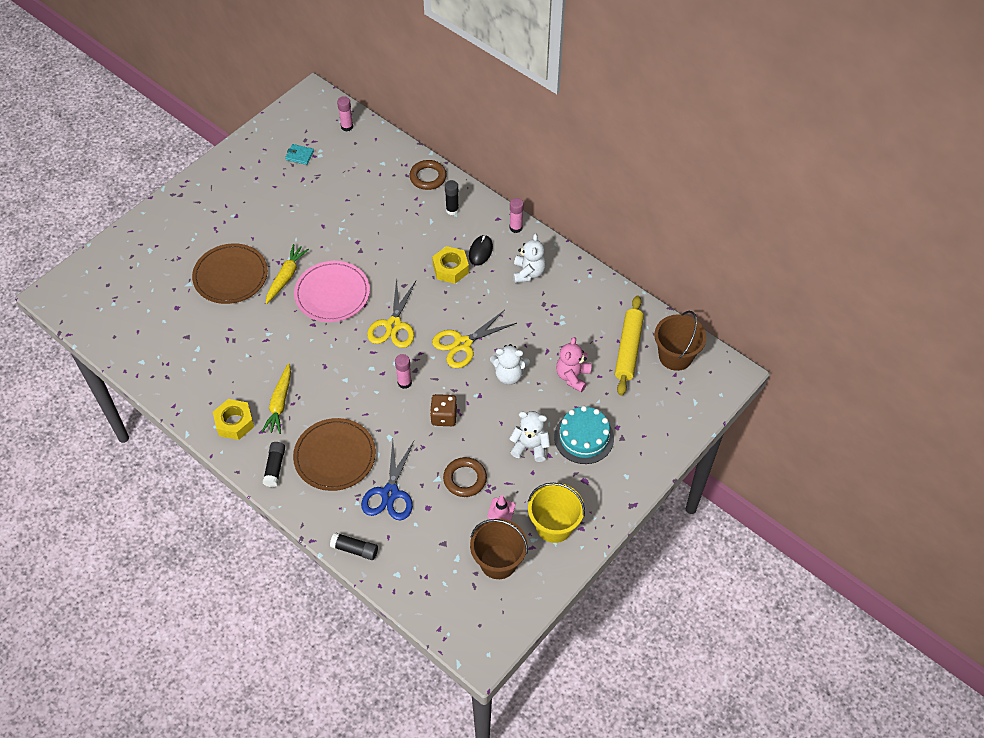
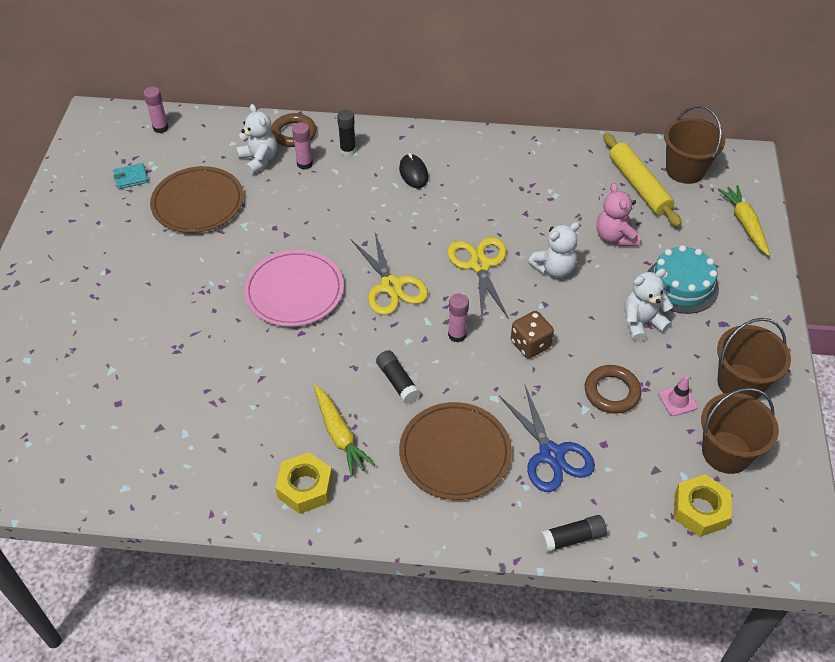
camera: 35 degrees left, 5 degrees down
(230, 276) = (157, 334): brown plate -> brown plate (198, 203)
(275, 467) = (398, 507): black glue stick -> black glue stick (397, 381)
(286, 277) = (225, 302): yellow carrot -> yellow carrot (744, 224)
(450, 269) = (398, 203): yellow nut -> yellow nut (700, 510)
(463, 344) = (480, 265): yellow scissors -> yellow scissors turned 150 degrees clockwise
(516, 227) = (427, 136): pink glue stick -> pink glue stick (304, 164)
(528, 273) = (479, 168): white teddy bear -> white teddy bear (259, 160)
(554, 526) = (740, 383): yellow bucket -> brown bucket

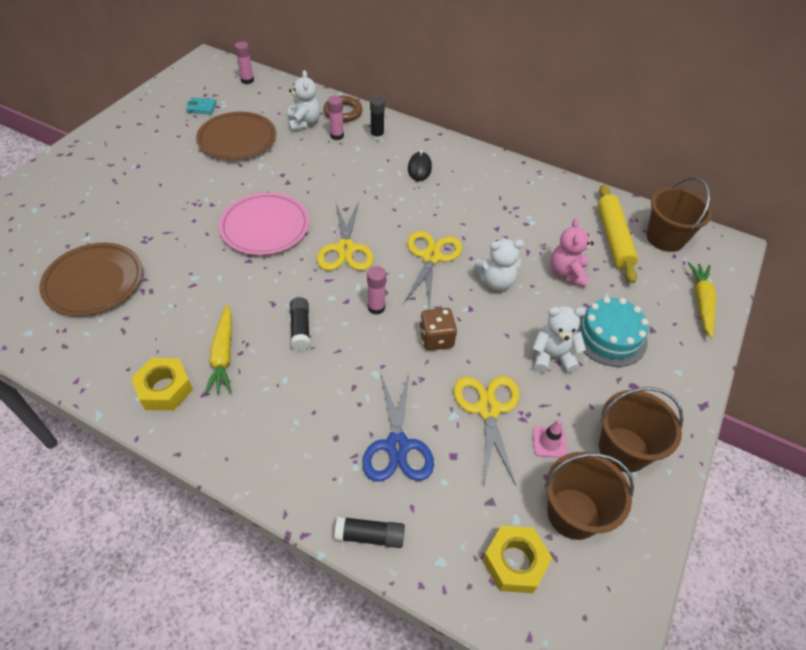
camera: 20 degrees right, 0 degrees up
(455, 453) = (310, 409): brown plate -> brown plate (94, 282)
(611, 392) = (488, 409): brown ring -> yellow scissors

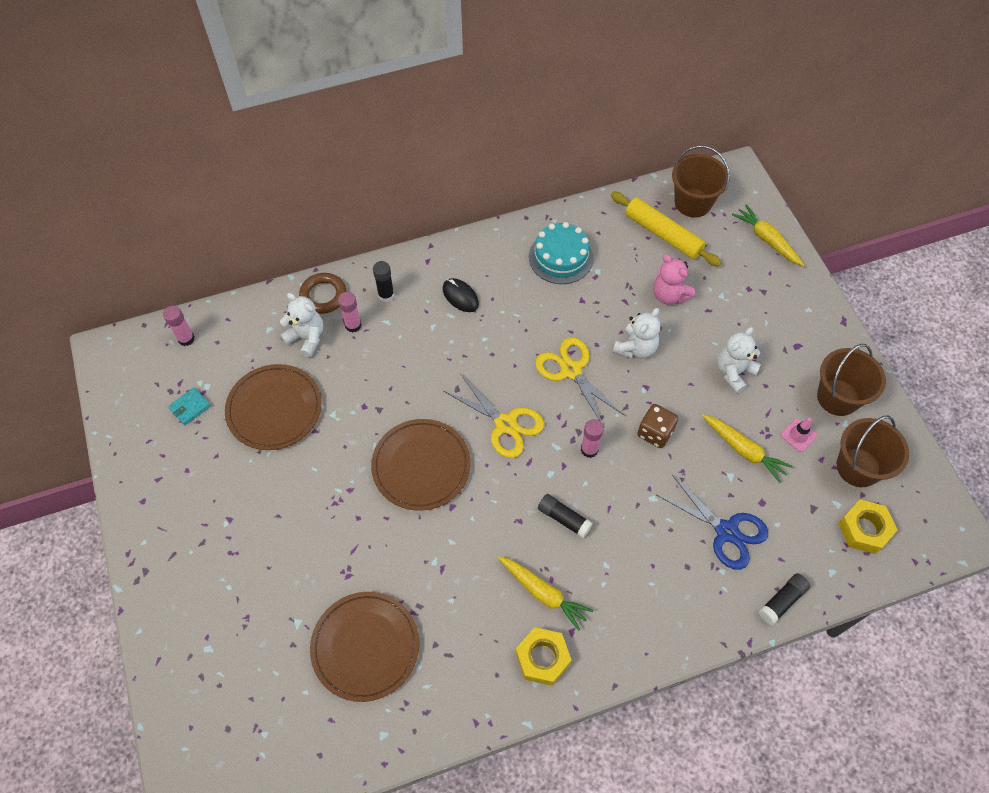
camera: 45 degrees left, 10 degrees up
(265, 226) = (421, 466): pink plate -> brown plate
(488, 409) = (743, 450): yellow scissors -> yellow carrot
(609, 336) = (746, 321): turquoise cake -> turquoise cake (561, 257)

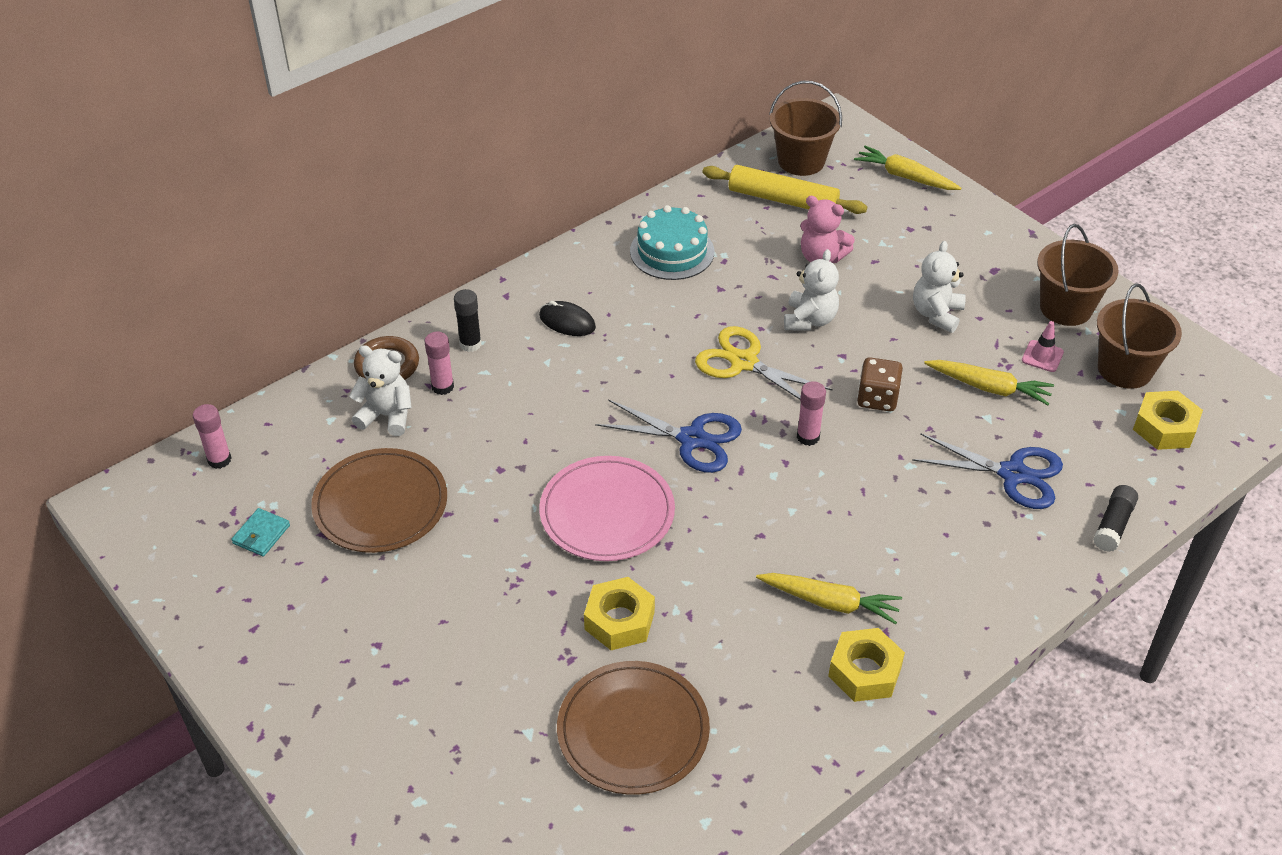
camera: 20 degrees left, 15 degrees down
(393, 556) = (619, 620): none -> yellow nut
(421, 466) = (607, 512): brown plate -> pink plate
(505, 424) = (691, 439): yellow scissors -> blue scissors
(564, 518) = (814, 517): black glue stick -> none

